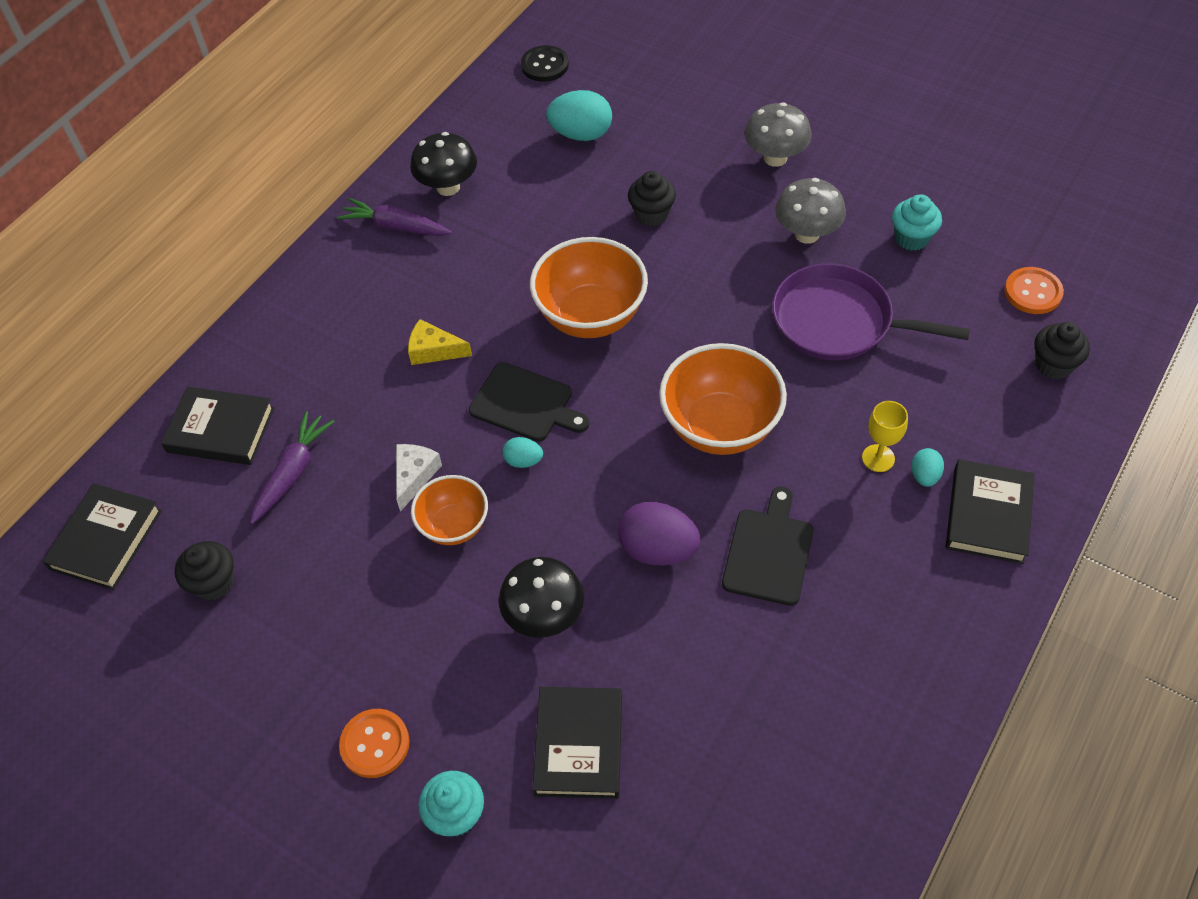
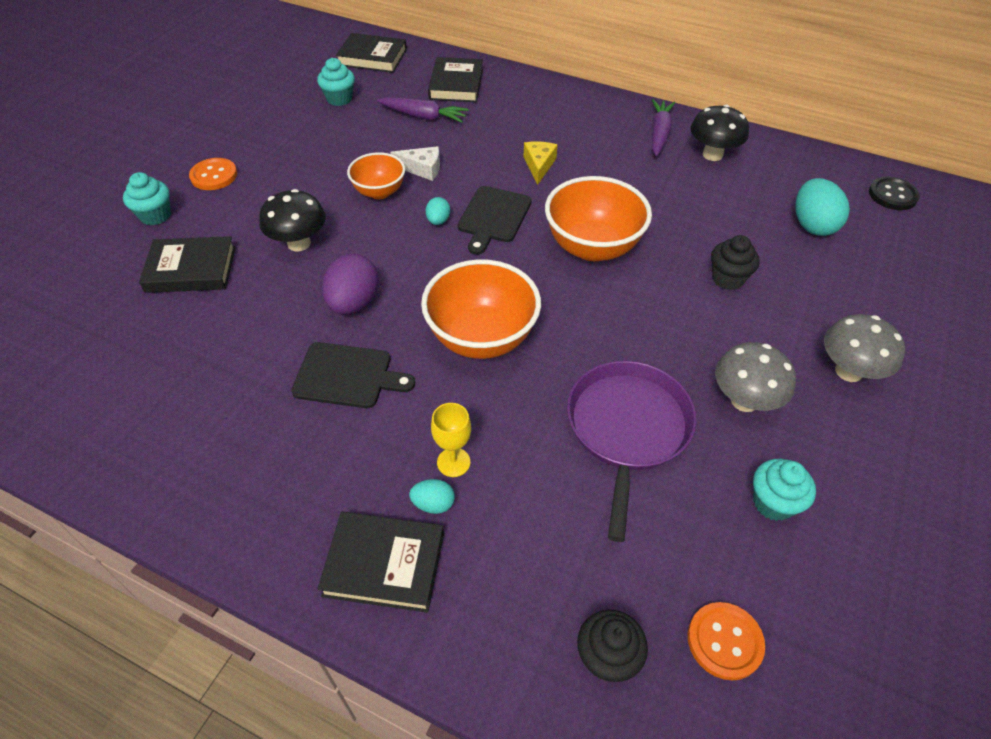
camera: 80 degrees right, 5 degrees down
(214, 583) = (339, 99): black cupcake -> turquoise cupcake

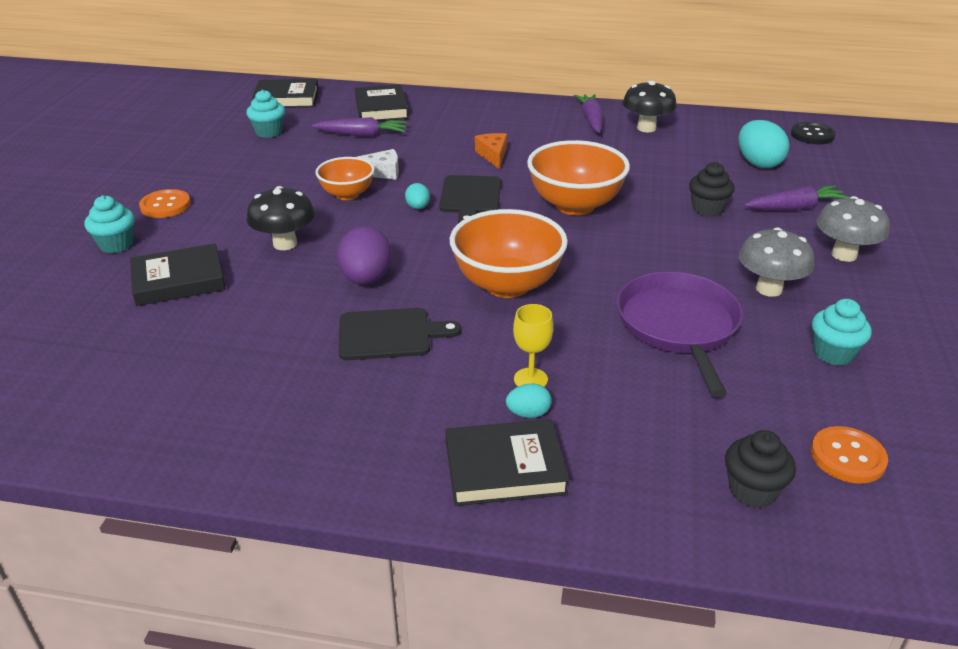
camera: 15 degrees left, 15 degrees down
(539, 165) = (493, 155): yellow cheese -> orange cheese
(824, 295) = (795, 207): none -> purple carrot

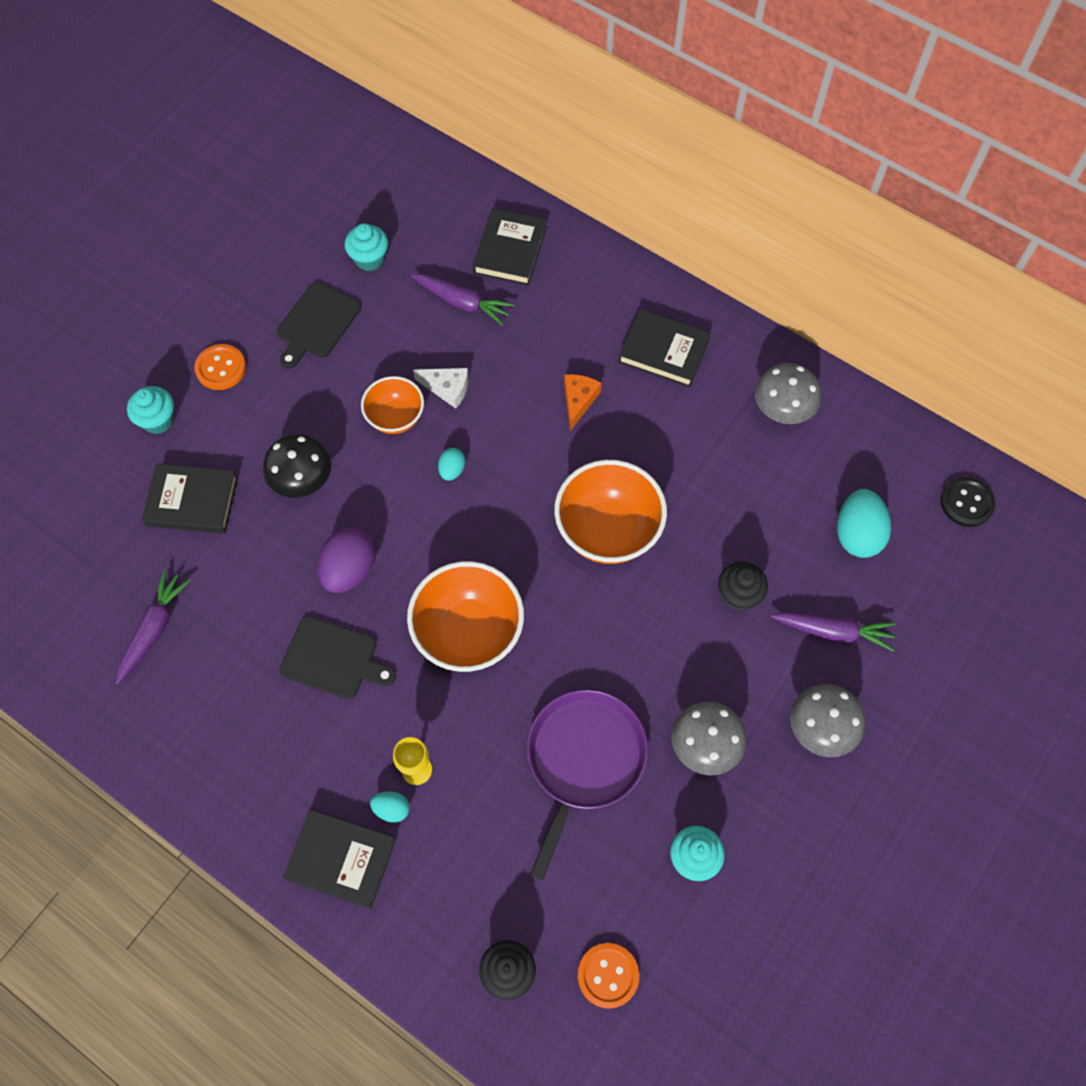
camera: 25 degrees right, 30 degrees up
(286, 98) = (417, 188): black book -> black book (663, 351)
(470, 197) = (512, 473): black cutting board -> black cutting board (317, 323)
(591, 120) = (730, 367): purple carrot -> purple carrot (154, 629)
(646, 128) = (782, 411): black mushroom -> grey mushroom

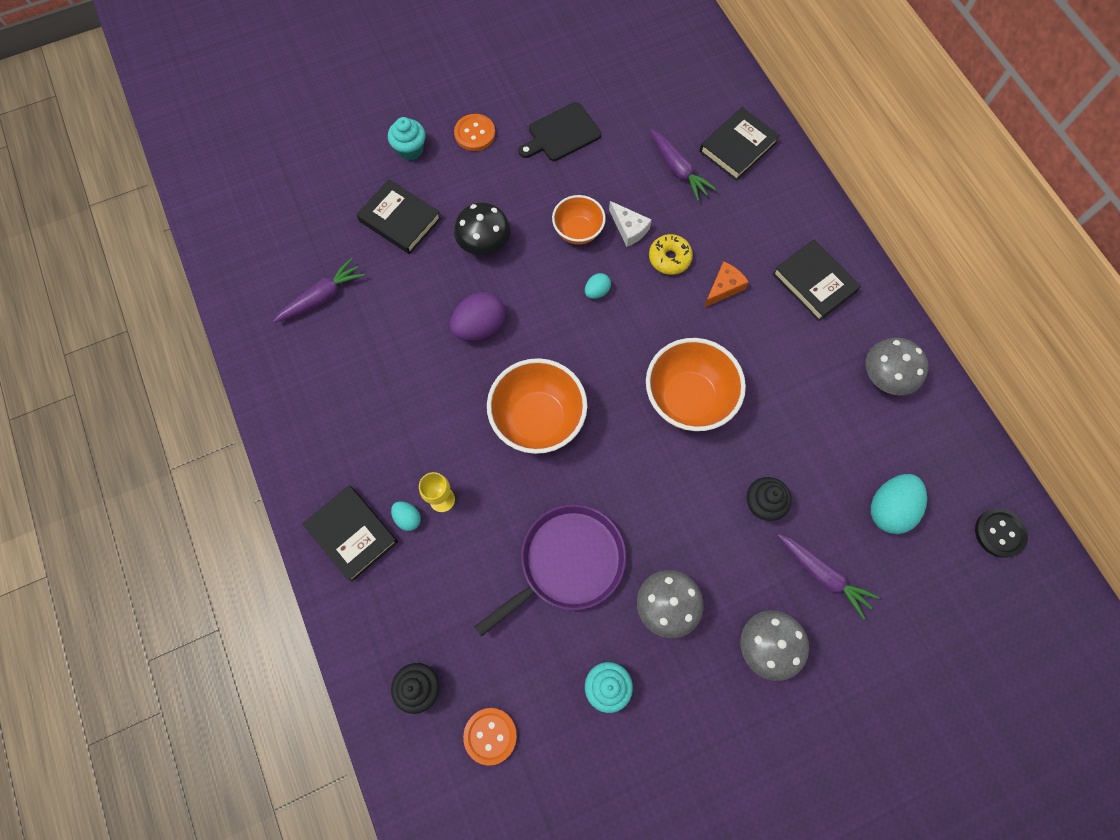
camera: 30 degrees right, 5 degrees up
(333, 659) = (431, 385): black cutting board -> none
(369, 259) = (627, 104): turquoise cupcake -> none
(507, 398) = (669, 258): none -> yellow donut

